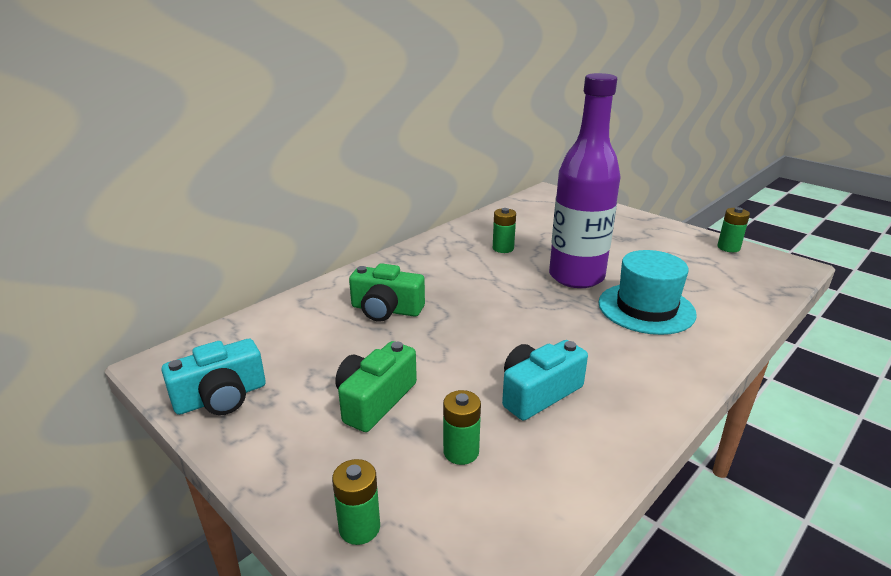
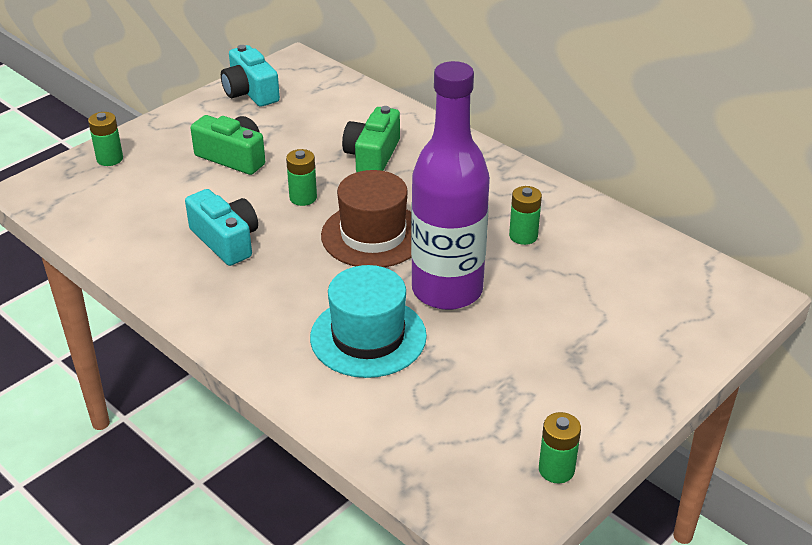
camera: 90 degrees right, 10 degrees up
(461, 452) = (165, 198): green battery -> green battery (303, 198)
(513, 308) = (373, 235): none -> brown hat

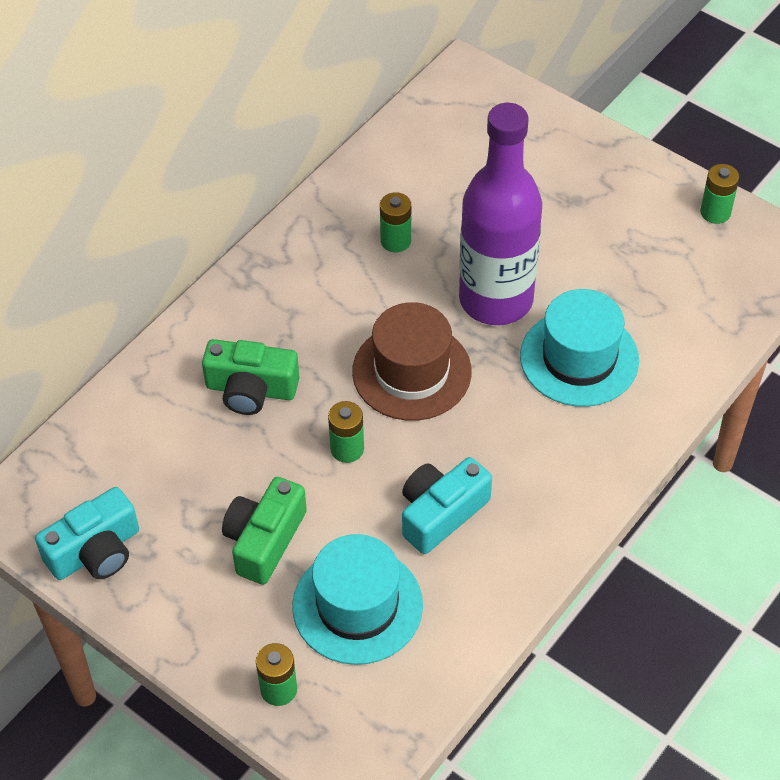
camera: 95 degrees left, 15 degrees up
(160, 195) = (357, 606): none -> turquoise hat

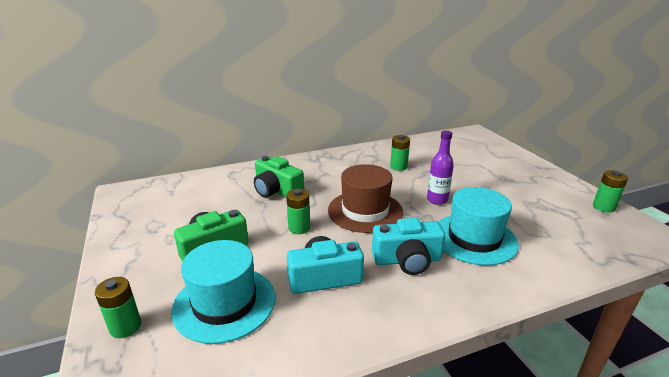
camera: 30 degrees right, 25 degrees down
(95, 551) = (133, 219): turquoise camera -> turquoise camera (407, 260)
(496, 299) = (437, 200): purple bottle -> purple bottle, size x0.45

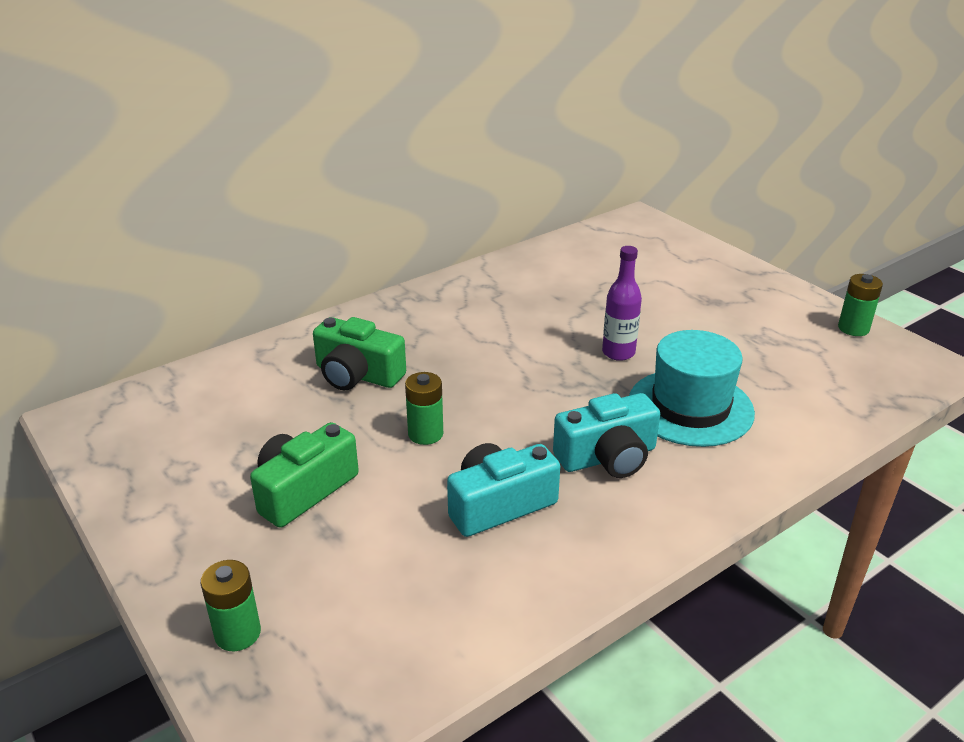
camera: 15 degrees left, 5 degrees up
(224, 303) = (369, 570): turquoise hat -> none
(365, 211) = (516, 388): brown hat -> none
(398, 167) = (539, 301): green battery -> none

